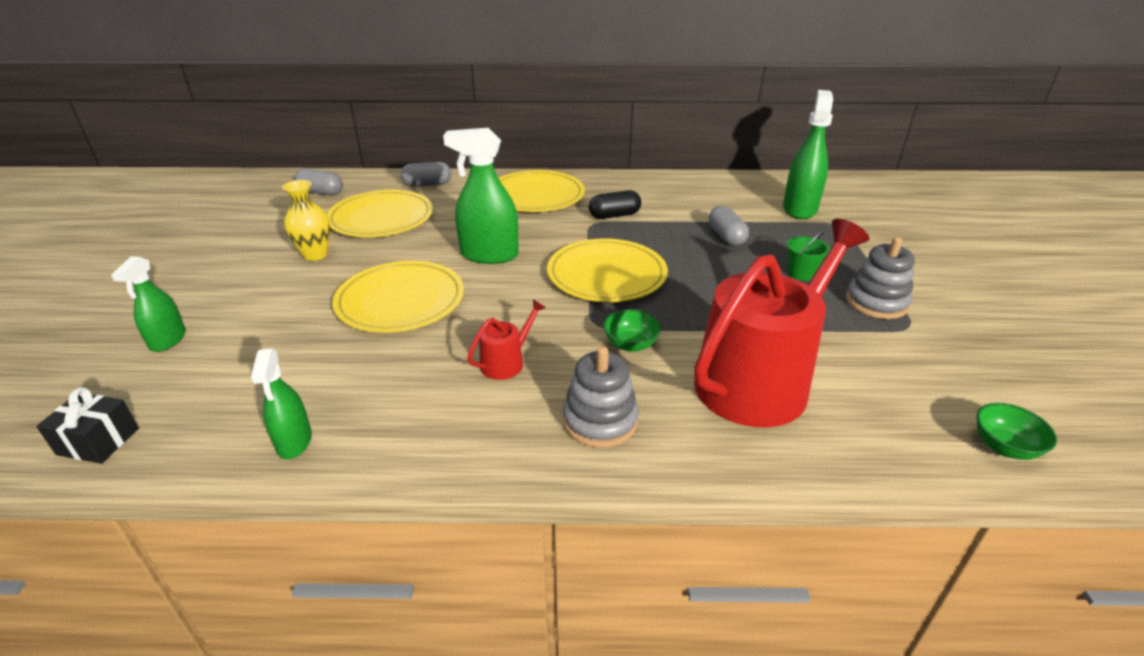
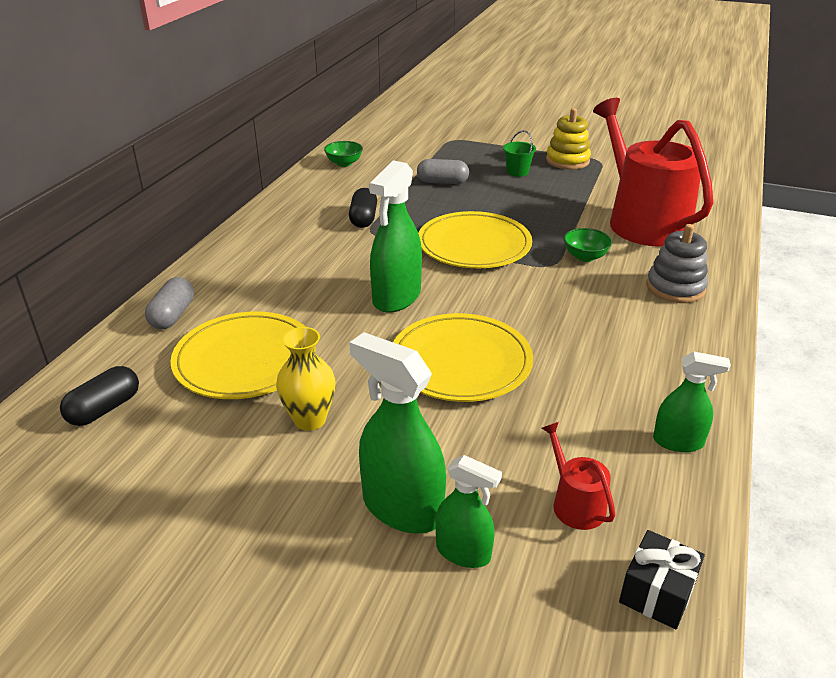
camera: 70 degrees left, 0 degrees up
(321, 192) = (104, 409): grey capsule -> black capsule
(506, 362) = (591, 315): red watering can -> red watering can (575, 503)
(536, 196) = (280, 250): yellow plate -> none
(799, 209) = (417, 144): green spray bottle -> green spray bottle (402, 508)
(876, 302) = (567, 161): grey stacking toy -> yellow stacking toy
(1004, 447) = (718, 175): green bowl -> green bowl (344, 163)

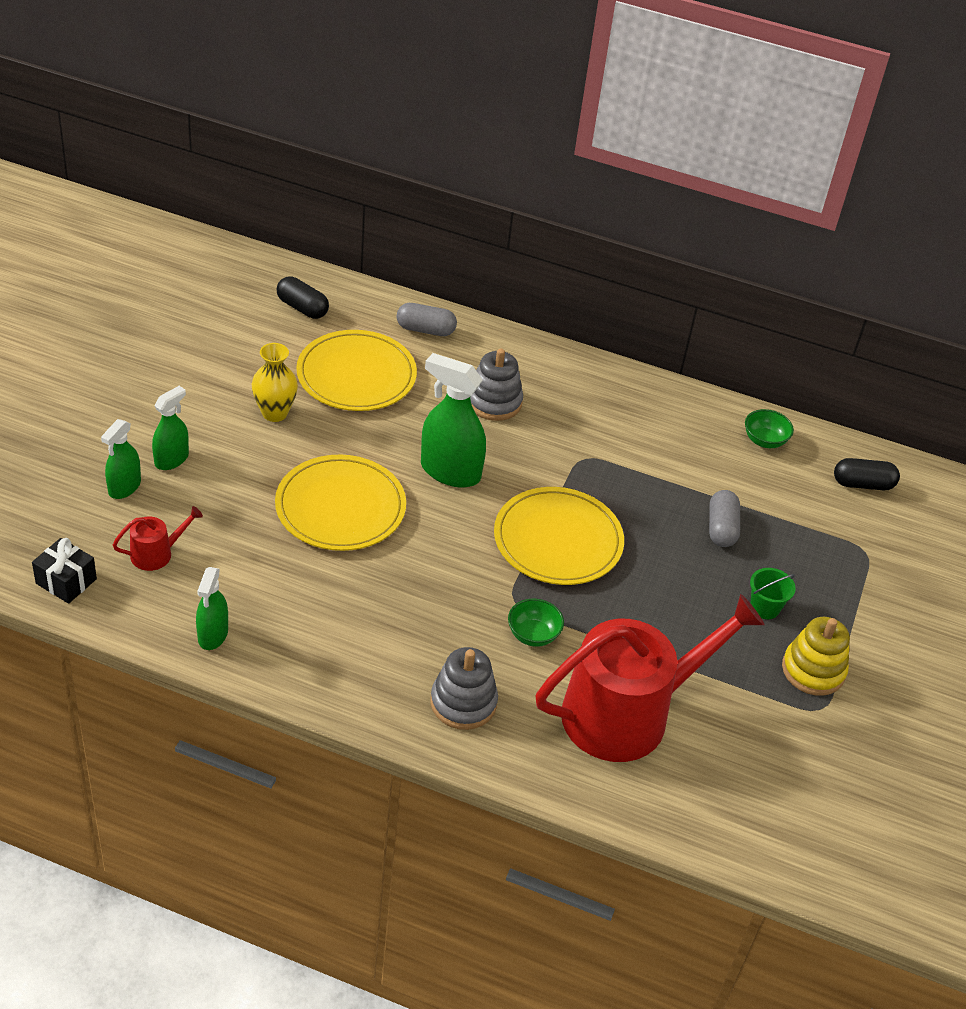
camera: 85 degrees right, 10 degrees up
(295, 274) = (494, 402): none -> grey stacking toy
(363, 219) = (615, 453): black capsule -> black capsule (862, 484)
(402, 508) = (171, 459): green spray bottle -> green spray bottle, size x0.60

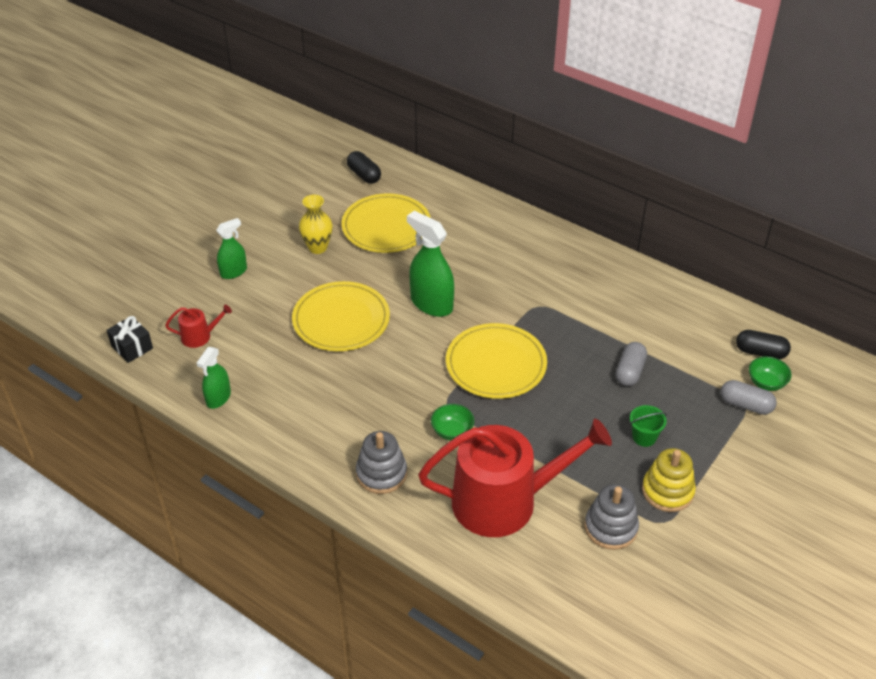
camera: 20 degrees right, 0 degrees up
(124, 487) = (194, 287): green spray bottle -> none
(425, 330) = (449, 199): grey capsule -> grey capsule (745, 405)
(494, 402) = (483, 257): grey stacking toy -> grey stacking toy (611, 527)
(764, 440) = (689, 309): green bowl -> green bowl (766, 383)

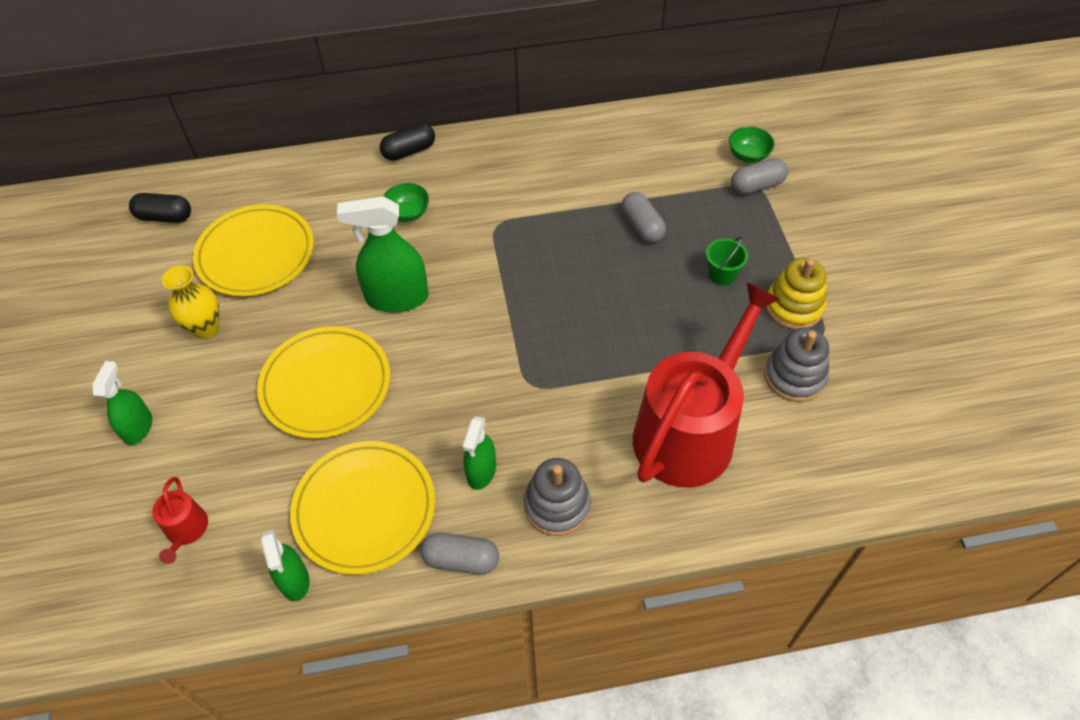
camera: 45 degrees left, 10 degrees up
(132, 347) = (114, 614): black gift -> none
(200, 336) = (186, 531): red watering can -> red watering can turned 135 degrees clockwise
(302, 456) = (461, 559): none -> grey capsule
(364, 424) = (481, 471): none -> green spray bottle
(452, 431) = (568, 406): green bowl -> green bowl (408, 213)
(496, 364) = (527, 309): yellow plate -> yellow plate (364, 509)
(760, 352) = (714, 133): black capsule -> black capsule (409, 151)

